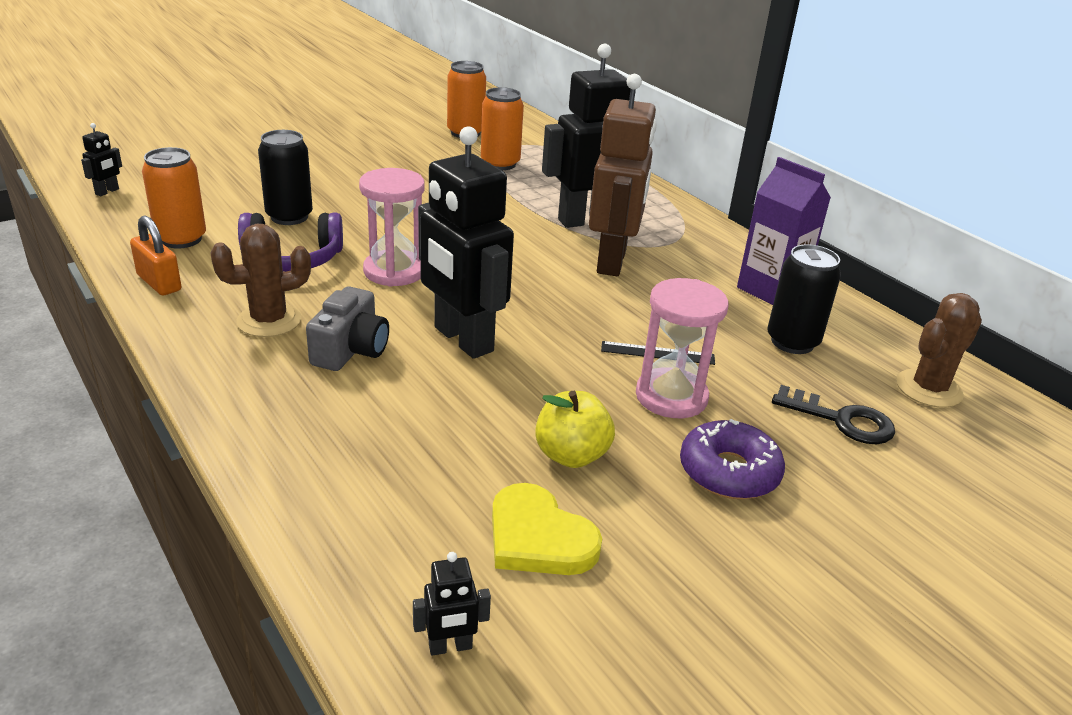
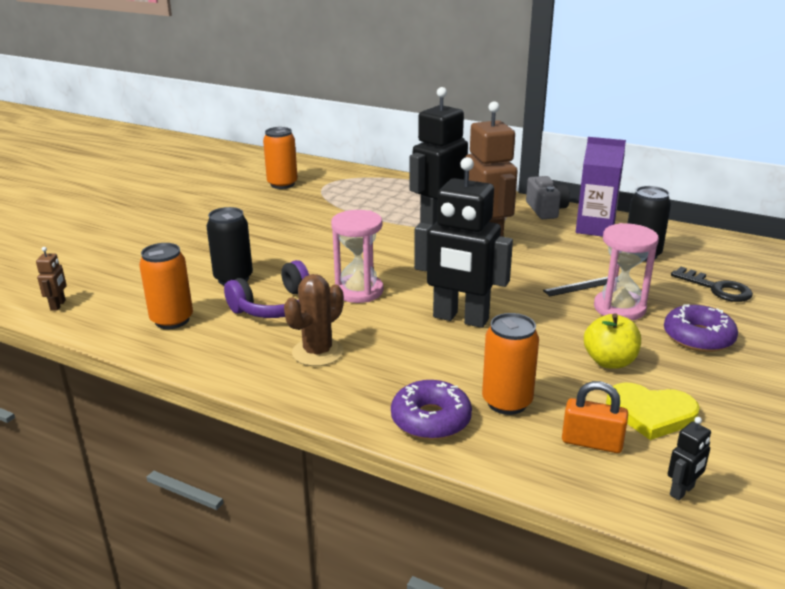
camera: 25 degrees left, 5 degrees down
(107, 192) = (58, 305): black robot -> brown robot
(159, 283) = (199, 355): orange padlock -> orange padlock (592, 442)
(284, 437) = (431, 419): none -> purple donut
(351, 350) = (399, 351): grey camera -> grey camera (546, 210)
(500, 164) = (334, 199): orange can -> orange can (507, 402)
(841, 420) = (717, 288): black key -> black key turned 45 degrees clockwise
(929, 389) = (736, 256): brown cactus -> none

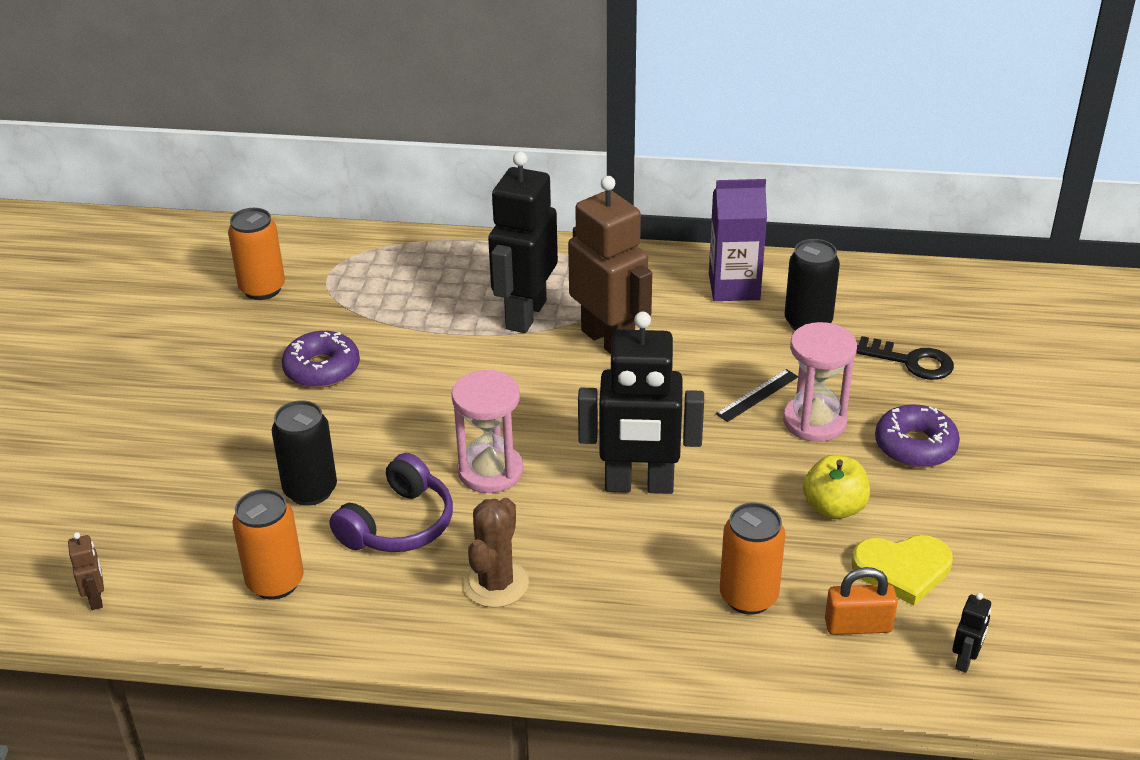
camera: 20 degrees left, 10 degrees up
(431, 419) = (678, 644): purple donut -> purple donut (322, 369)
(546, 210) = (658, 264): grey camera -> none

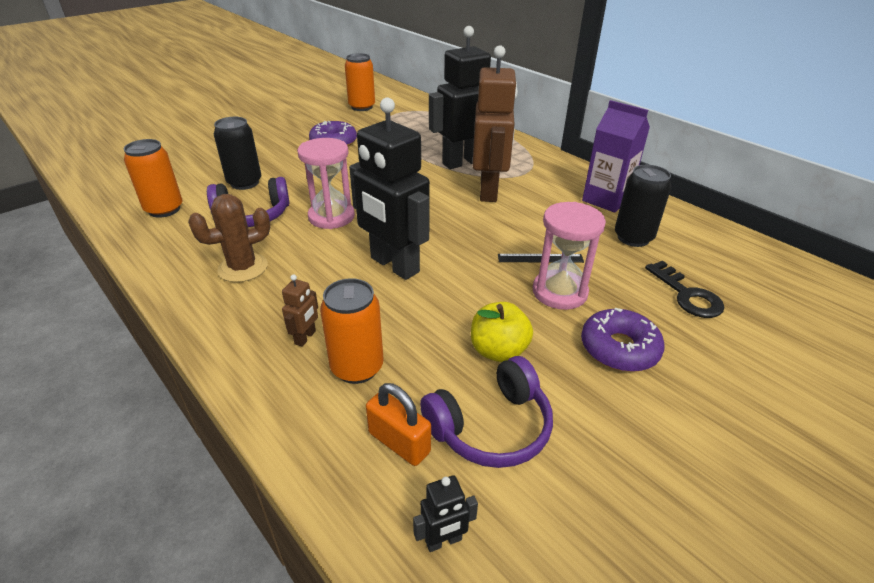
camera: 40 degrees right, 0 degrees up
(96, 598) = (102, 178): brown robot -> brown robot (305, 337)
(902, 570) = (491, 427): yellow heart -> purple headphones

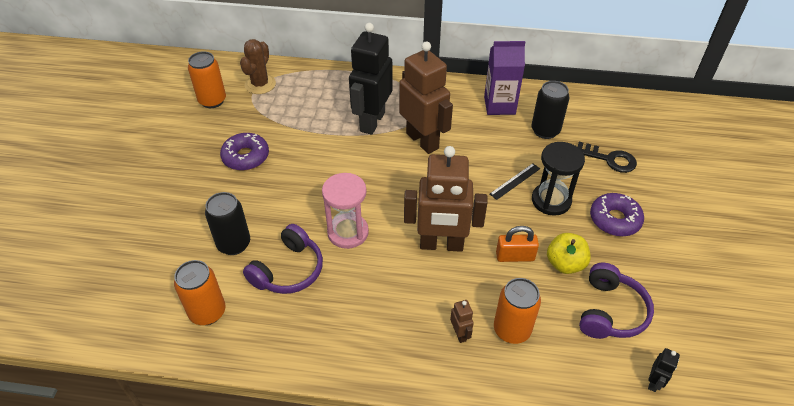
camera: 40 degrees left, 10 degrees up
(243, 268) = (349, 316): brown cactus -> brown cactus (260, 84)
(394, 265) = (441, 245): black robot -> brown robot
(399, 442) = (583, 353): orange padlock -> orange padlock (515, 256)
(559, 292) = (551, 200): pink hourglass -> black hourglass

